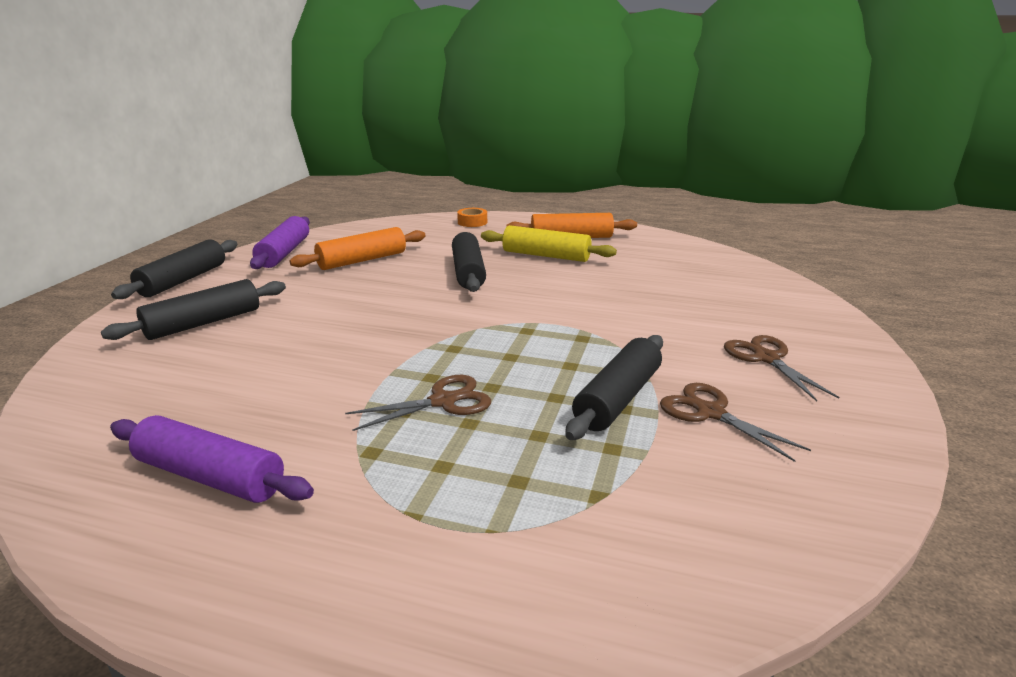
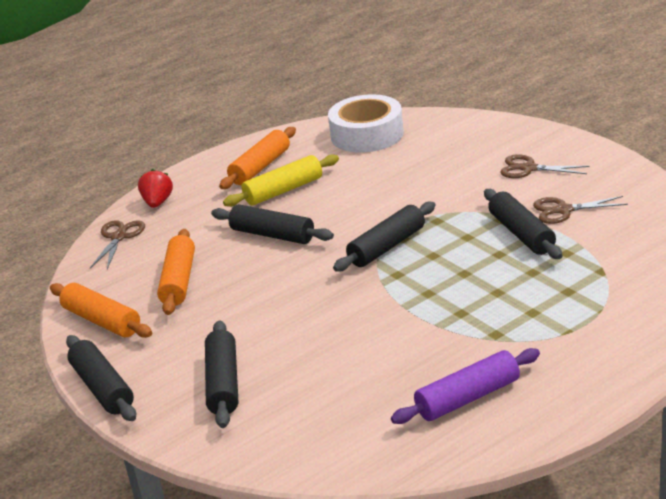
camera: 50 degrees left, 5 degrees up
(284, 253) = (102, 321): purple rolling pin -> orange rolling pin
(443, 401) = (464, 295): brown scissors -> brown scissors (119, 237)
(472, 222) = (158, 202): orange tape -> red strawberry
(502, 327) = (387, 247): none -> black rolling pin
(690, 259) = (367, 134): none -> white tape

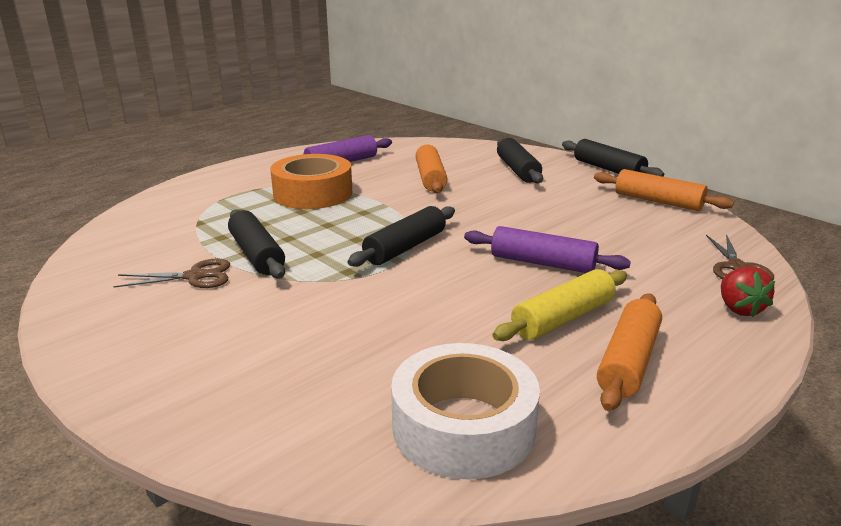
camera: 170 degrees right, 5 degrees down
(179, 281) = (614, 226): orange rolling pin -> orange rolling pin (430, 178)
(272, 235) = (542, 263): black rolling pin -> purple rolling pin
(492, 323) = (313, 193): none -> orange tape
(528, 168) = (203, 335): brown scissors -> none

